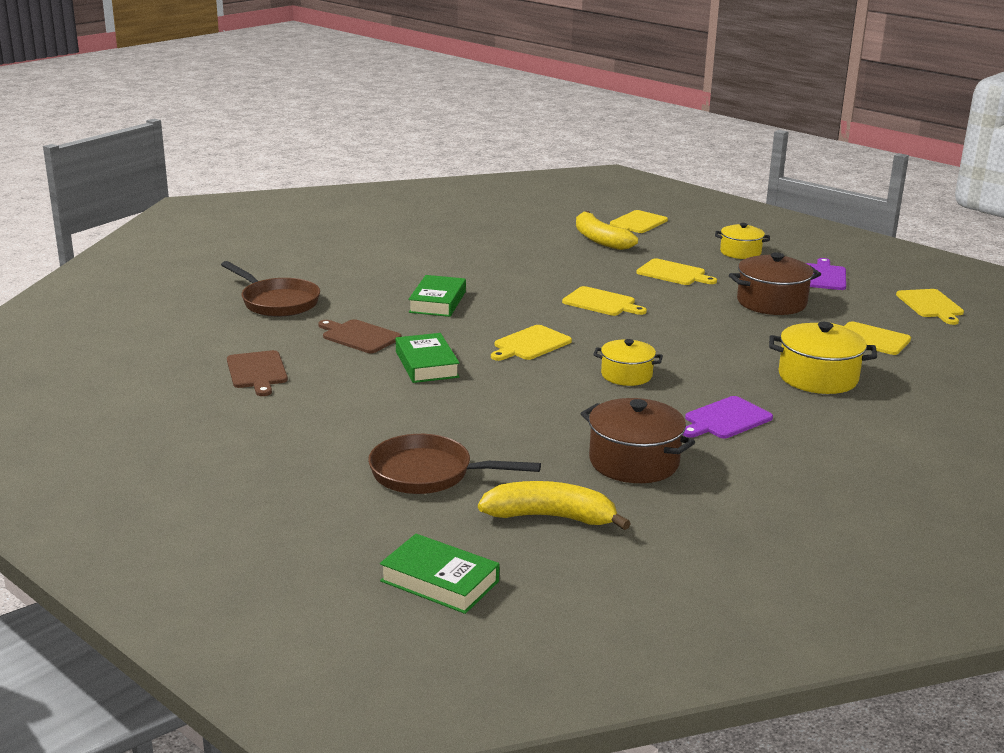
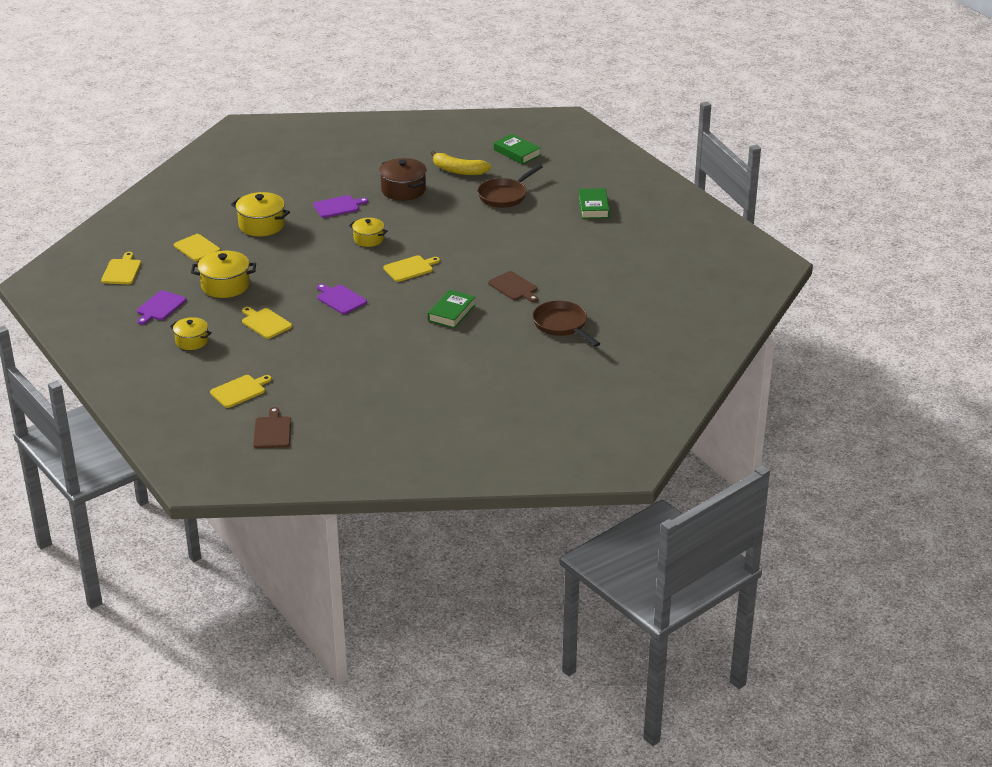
camera: 165 degrees left, 10 degrees up
(257, 372) = (581, 266): brown cutting board -> brown cutting board (272, 431)
(427, 364) = (480, 260): green book -> green book (593, 207)
(428, 474) = (504, 196): brown pan -> brown pan turned 105 degrees clockwise
(600, 240) = (289, 371): yellow banana -> none
(601, 302) = (340, 299): yellow cutting board -> purple cutting board
(771, 302) = (225, 285): brown pot -> yellow pot

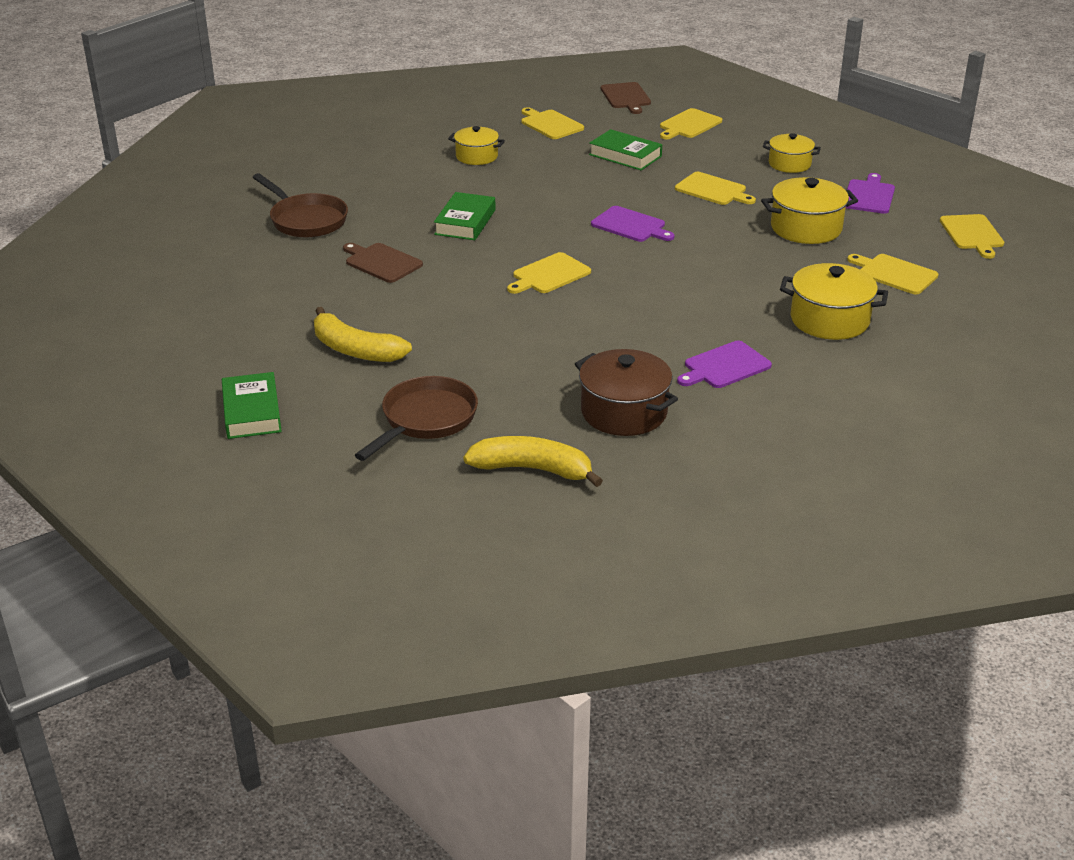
camera: 170 degrees right, 0 degrees up
(353, 403) = (550, 124): none -> yellow cutting board
(368, 239) = (637, 313): yellow pot -> yellow pot (476, 156)
(517, 153) = (419, 532): green book -> green book (625, 155)
(537, 233) = (355, 350): none -> yellow banana

